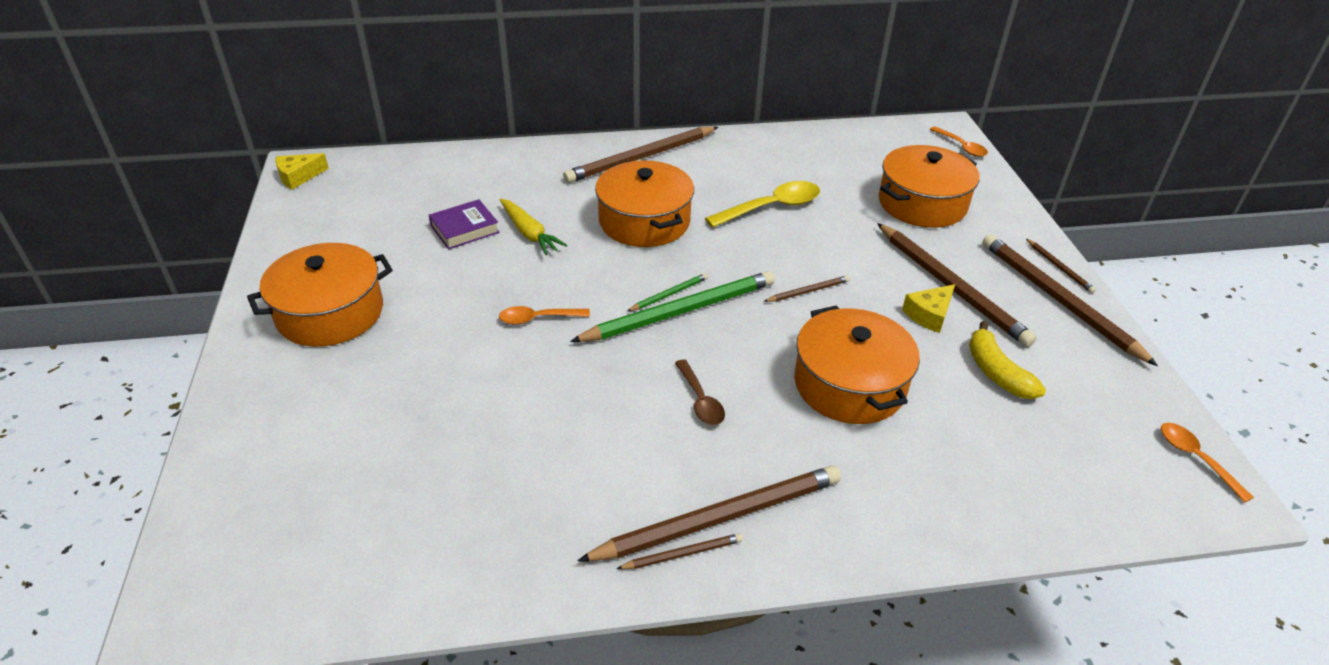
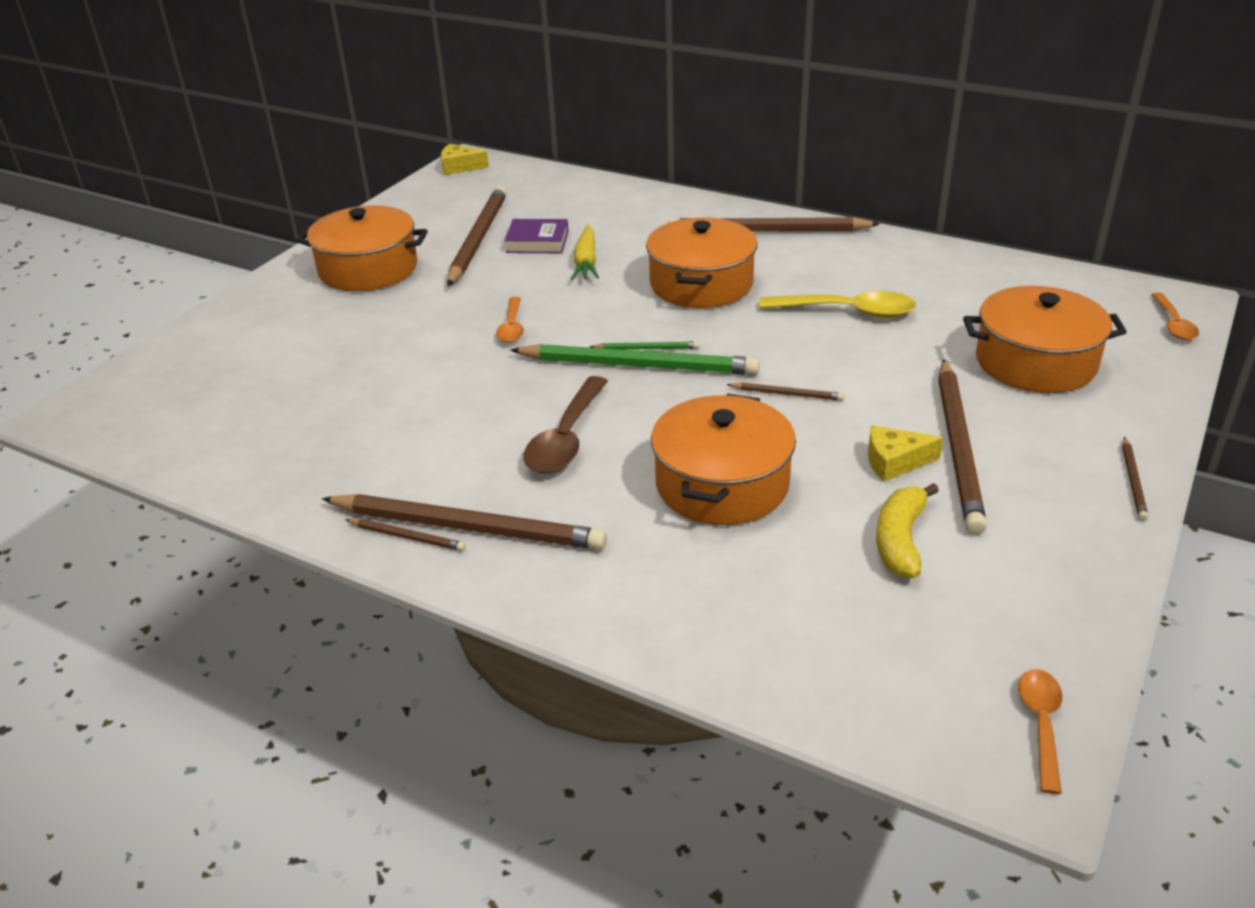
camera: 40 degrees right, 5 degrees down
(538, 318) = (512, 327): orange spoon -> orange spoon turned 120 degrees counterclockwise
(700, 400) = (566, 438): brown spoon -> brown spoon, size x1.65
(1058, 300) = (1082, 509): brown pencil -> brown pencil (478, 239)

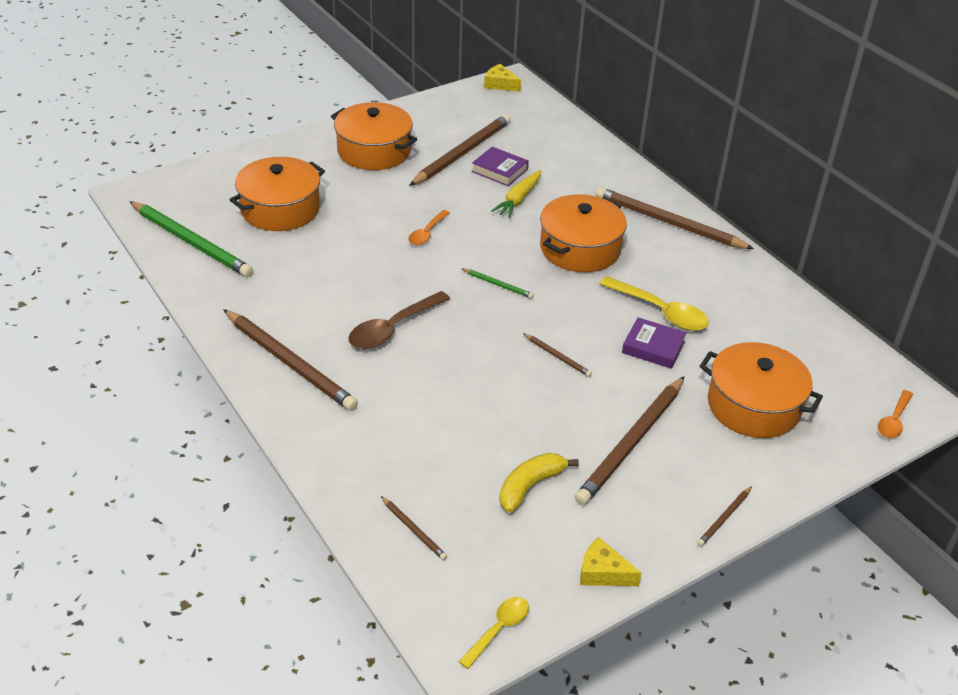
camera: 25 degrees right, 5 degrees up
(407, 537) = (253, 354): brown pencil -> brown pencil (414, 530)
(638, 365) = (482, 295): green pencil -> green pencil (191, 242)
(722, 484) = (458, 400): orange pot -> orange pot (280, 209)
(877, 347) = (653, 347): none -> purple book
(894, 462) = (579, 434): yellow cheese -> yellow cheese (603, 572)
(1041, 724) = (498, 629): orange spoon -> yellow spoon

